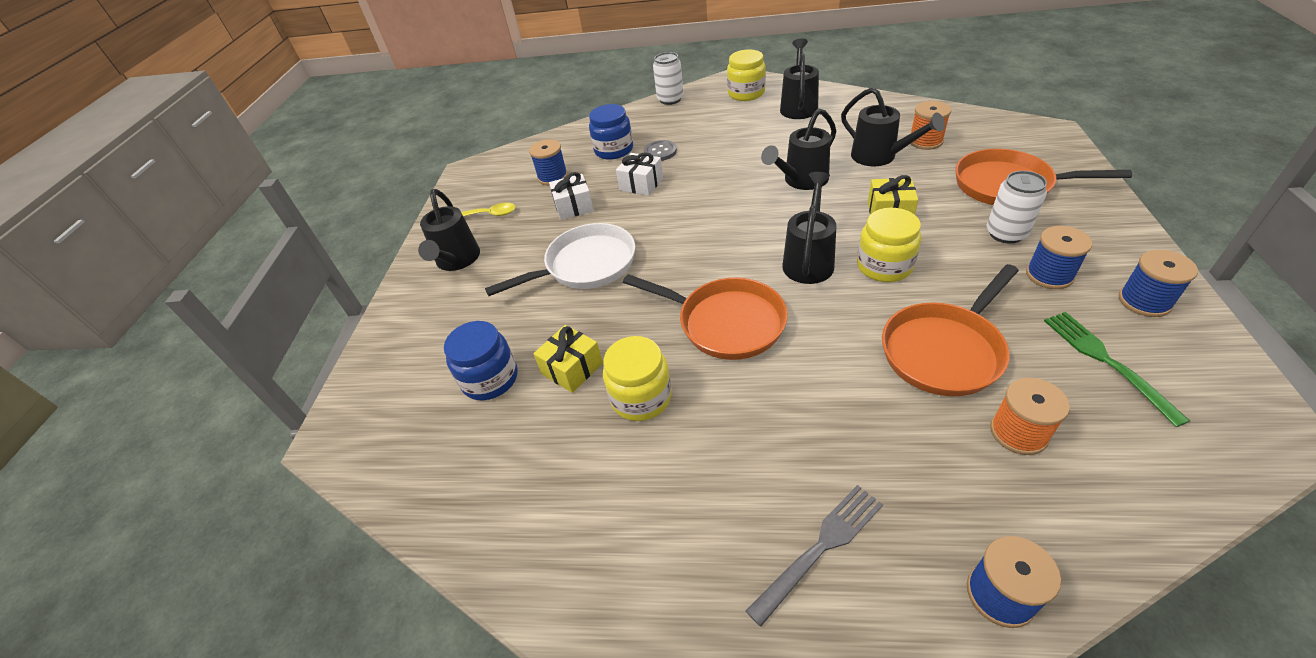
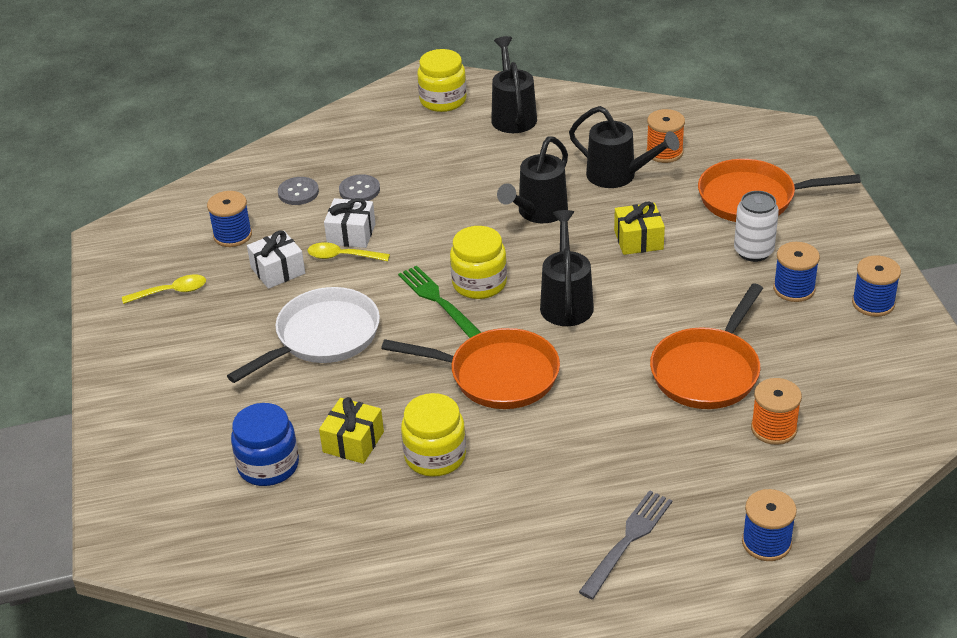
camera: 20 degrees left, 5 degrees down
(457, 261) = (160, 351): black watering can -> none
(614, 150) = (298, 192): blue jar -> grey button
(627, 201) = (342, 256): none -> yellow spoon
(670, 99) = (346, 115): white can -> none
(884, 266) = (642, 298): yellow jar -> yellow jar (479, 283)
(1106, 361) = (841, 360): green fork -> green fork (438, 300)

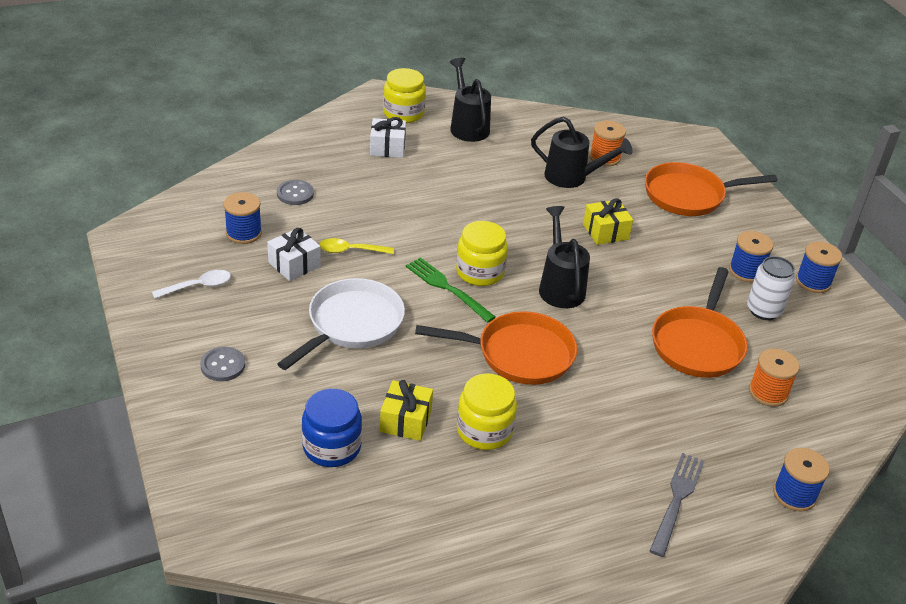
camera: 15 degrees left, 0 degrees up
(171, 292) = (198, 286): yellow spoon -> white spoon
(351, 234) = (353, 230): white gift -> white gift (387, 147)
(359, 190) = (350, 191): grey button -> grey button (223, 365)
(538, 213) = (513, 209): black watering can -> none
(753, 251) = (703, 240): white can -> white can (763, 310)

